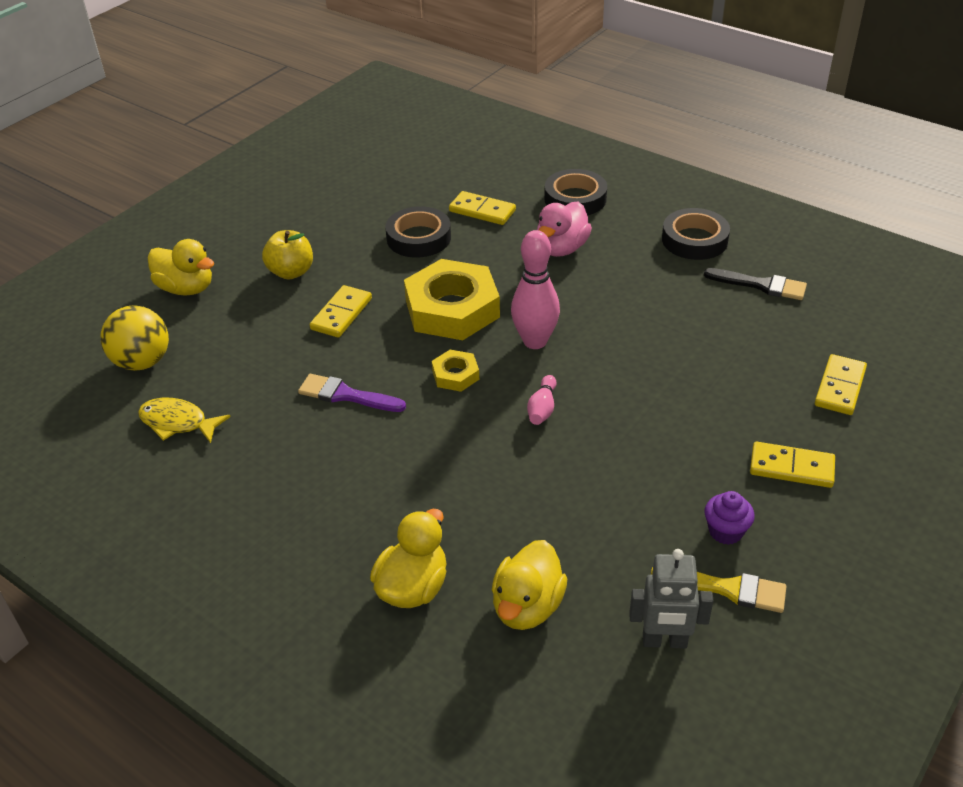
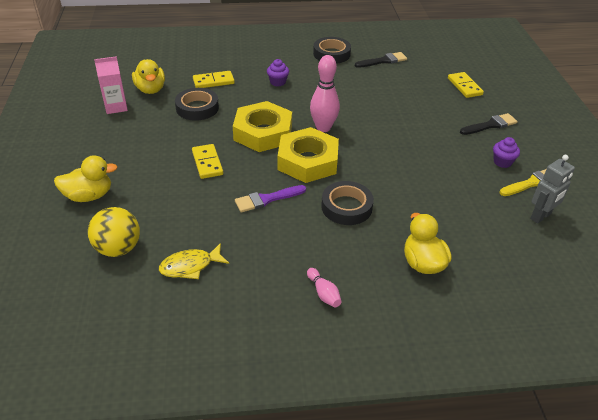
camera: 45 degrees left, 0 degrees up
(291, 272) = (146, 156): yellow apple -> none
(335, 195) = (116, 107): none -> pink carton
(455, 375) = (308, 161): yellow nut -> yellow nut, size x2.15
(527, 606) = (477, 238): yellow duck -> yellow duck (151, 89)
(542, 408) = (367, 154): pink bowling pin -> pink bowling pin (323, 293)
(561, 248) = (278, 82): pink duck -> purple cupcake
(575, 199) = (253, 58): black tape -> black tape (346, 207)
(791, 468) = (490, 125): yellow domino -> black brush

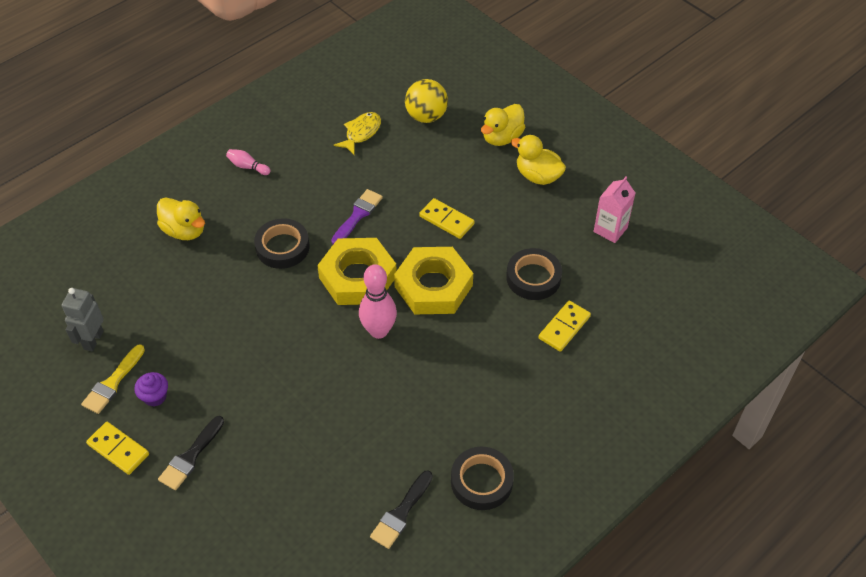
camera: 145 degrees right, 10 degrees up
(151, 89) = (611, 273): yellow duck -> yellow duck (538, 176)
(278, 82) = (494, 374): purple cupcake -> none
(464, 86) = (256, 523): yellow domino -> yellow domino (118, 449)

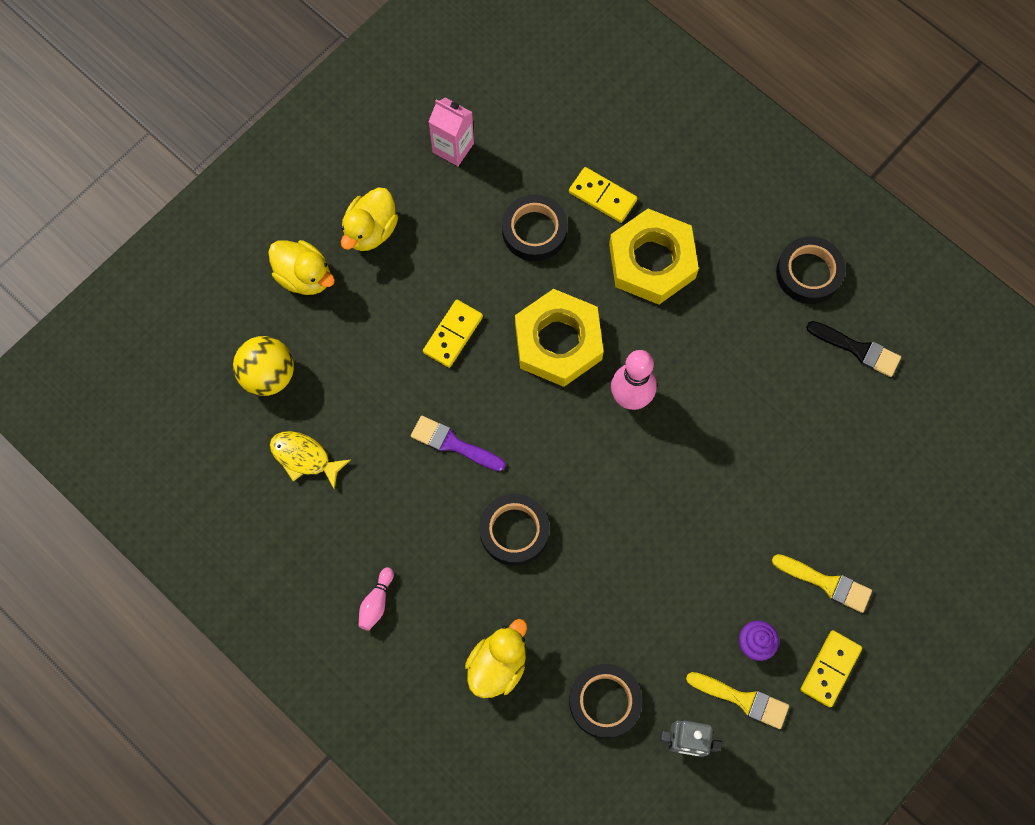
camera: 95 degrees left, 20 degrees up
(139, 292) = (605, 701): none -> black tape
(191, 456) = (826, 583): black brush -> yellow brush
(357, 277) = (553, 431): yellow nut -> yellow nut (652, 261)

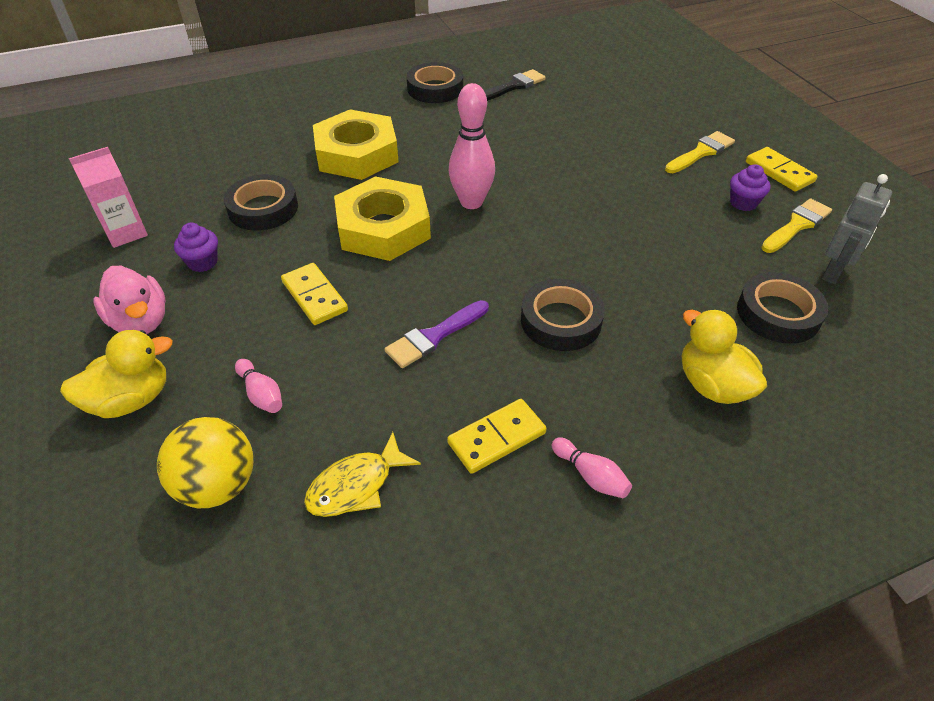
camera: 65 degrees left, 25 degrees down
(346, 356) = (261, 394): none -> pink bowling pin
(371, 230) = (141, 321): yellow duck -> pink duck
(449, 229) = (203, 262): none -> purple cupcake
(602, 196) = (273, 161): yellow domino -> yellow domino (497, 438)

